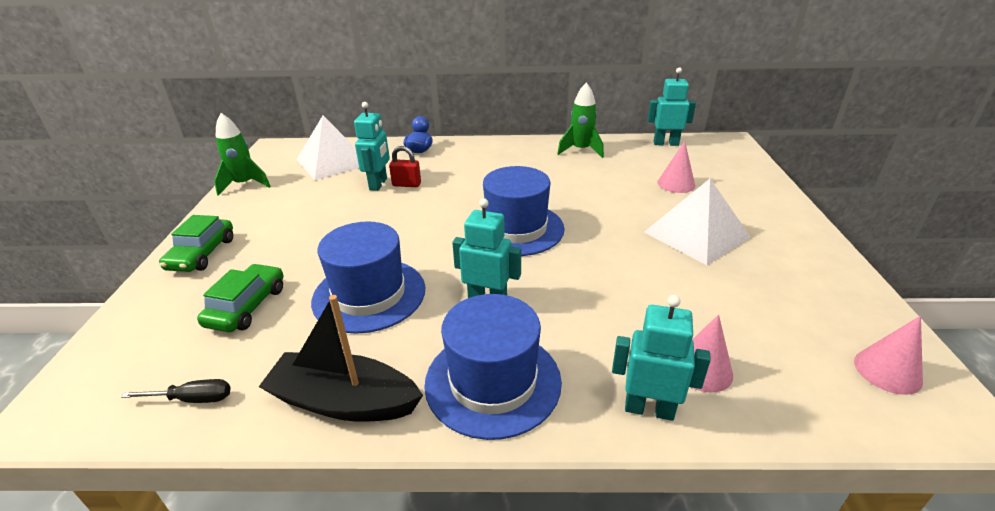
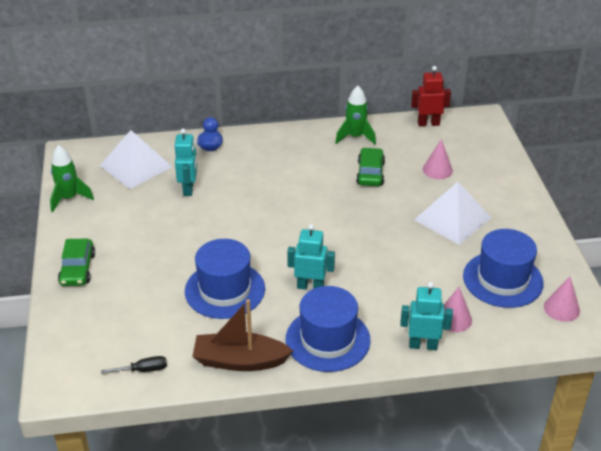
camera: 10 degrees left, 5 degrees up
(247, 306) = (140, 307): green car -> green car (370, 173)
(344, 401) = (240, 361): black boat -> brown boat
(406, 184) = (213, 187): red padlock -> none
(516, 229) = (317, 225): blue hat -> blue hat (502, 279)
(665, 143) = (428, 123): turquoise robot -> red robot

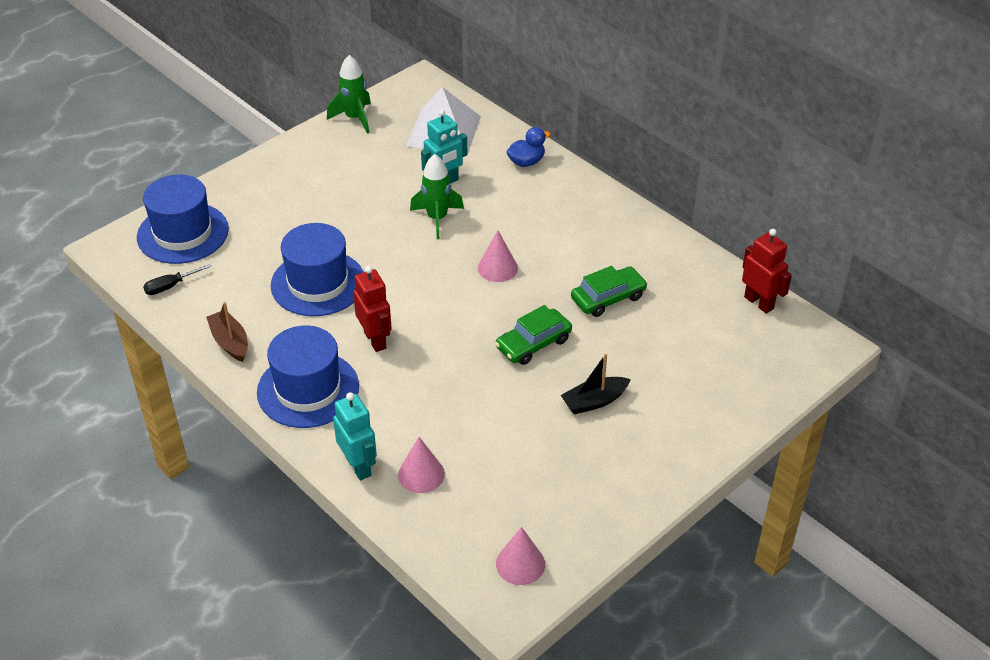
camera: 55 degrees right, 5 degrees up
(77, 269) = (264, 177): green car -> green car (533, 343)
(143, 370) = (170, 286): black screwdriver -> black screwdriver turned 105 degrees clockwise
(240, 361) = (230, 342): brown boat -> brown boat, size x0.64
(310, 286) = (375, 340): turquoise robot -> red robot
(355, 137) = (663, 256): green rocket -> green rocket (437, 218)
(437, 170) = (674, 350): pink cone -> pink cone (497, 268)
(452, 218) = (594, 401): white pyramid -> black boat
(502, 279) = (525, 490): blue hat -> blue hat (183, 233)

